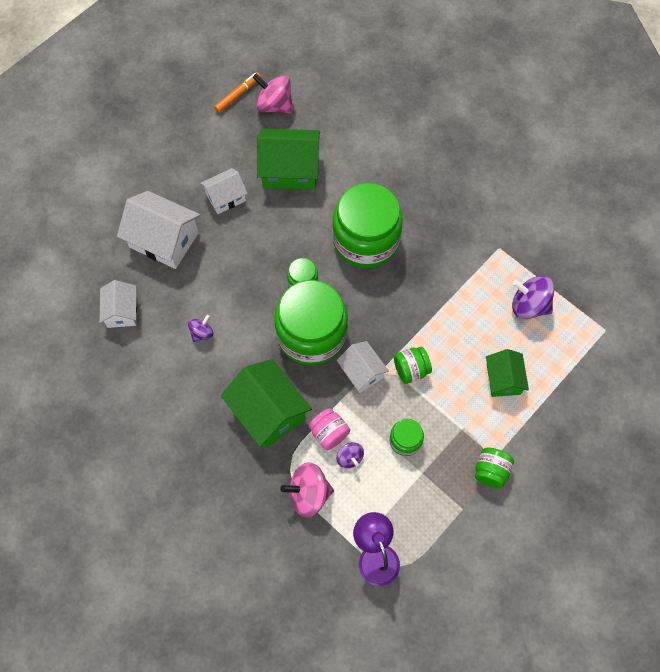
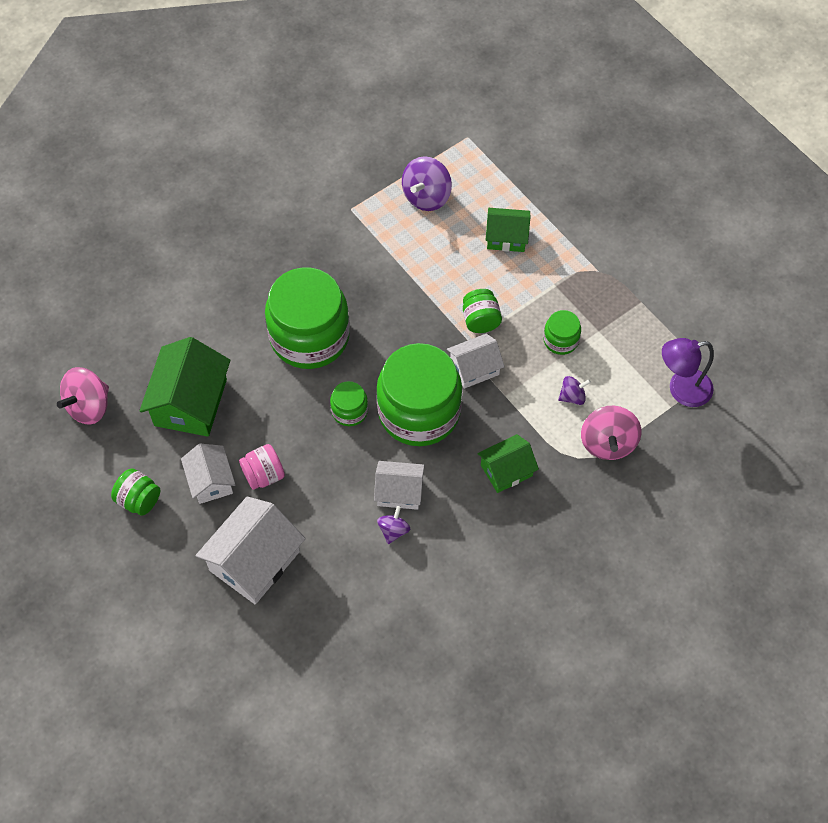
camera: 80 degrees left, 5 degrees down
(122, 311) = (345, 621): white house -> white house (399, 492)
(202, 333) = (393, 530): purple spinning top -> purple spinning top turned 60 degrees clockwise
(238, 95) = (58, 447): orange marker -> none
(268, 412) = (506, 470): green house -> green house, size x0.60
(329, 433) = (541, 412): pink jar -> pink jar (264, 475)
(491, 471) = (605, 269): green jar -> green jar (139, 500)

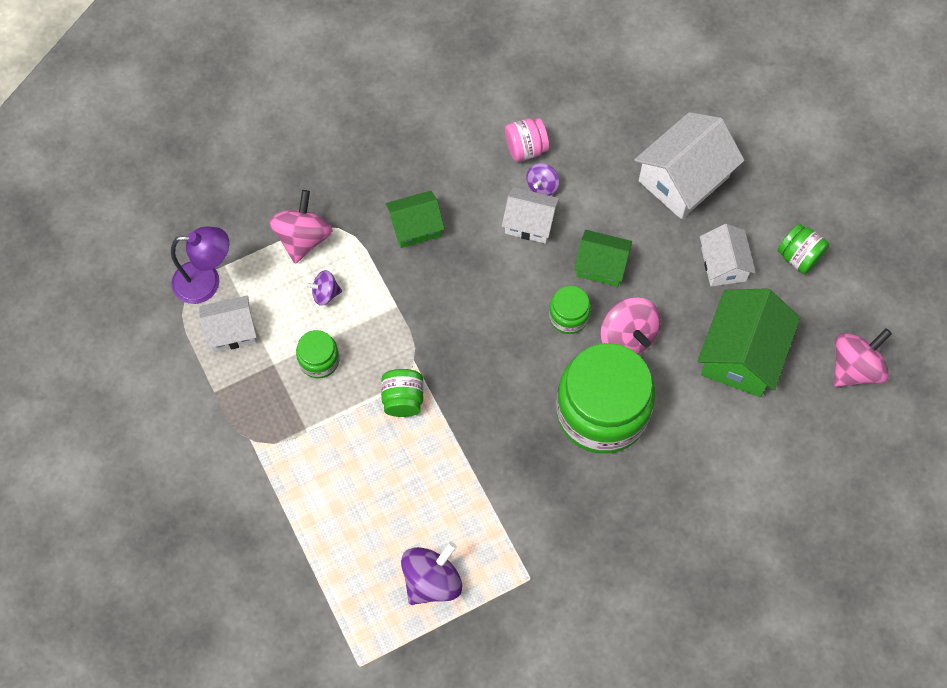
camera: 170 degrees left, 5 degrees up
(264, 475) = (667, 262): pink jar -> pink jar (525, 149)
(294, 401) = (627, 337): none -> pink spinning top
(419, 411) = (493, 303): green jar -> none
(474, 368) = (423, 343): white house -> white house (231, 331)
(506, 237) = (346, 504): green house -> green house (601, 265)

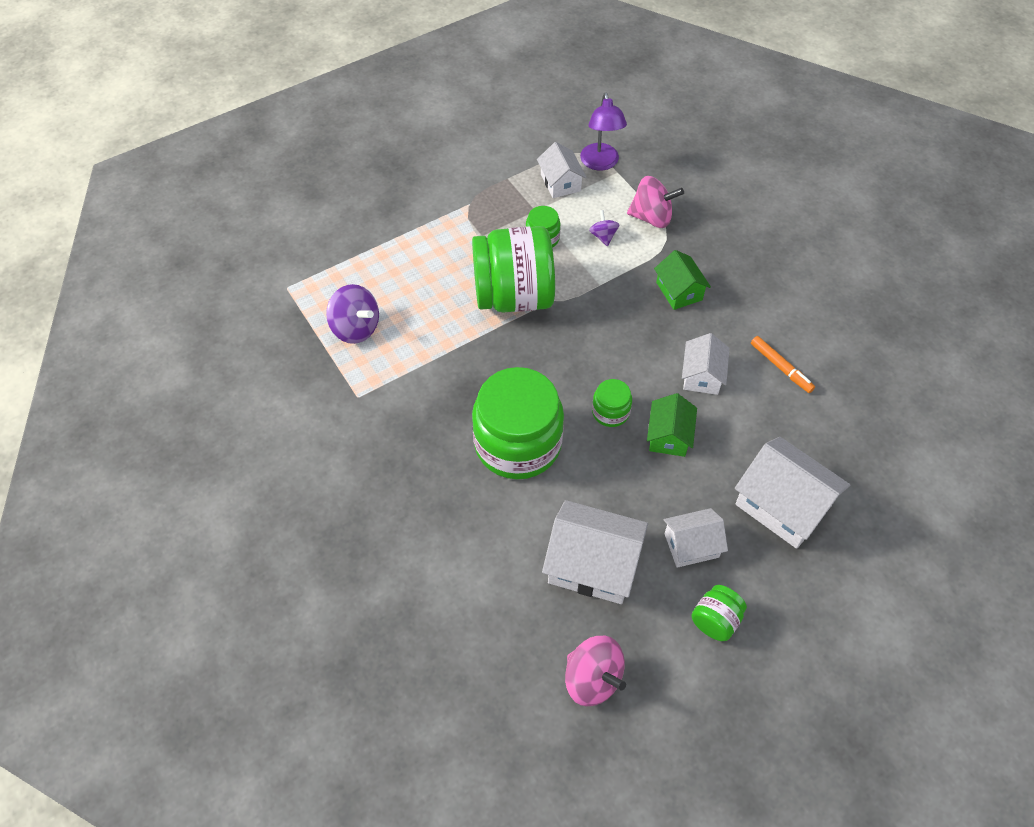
camera: 85 degrees right, 10 degrees down
(403, 399) = (514, 296): green jar -> green jar, size x2.24
(525, 149) = (781, 367): pink jar -> orange marker
(542, 186) = (743, 383): purple spinning top -> none
(627, 337) = (597, 461): pink spinning top -> none
(741, 354) = (593, 564): green house -> white house

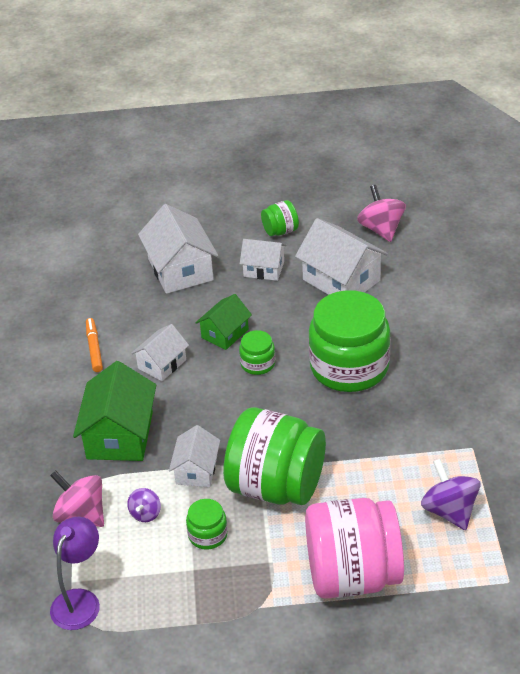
camera: 150 degrees left, 15 degrees down
(412, 249) = (352, 575): none -> pink jar
(560, 182) = (141, 594): white house -> white house (196, 470)
(679, 291) = (120, 435): green house -> green house, size x1.67

